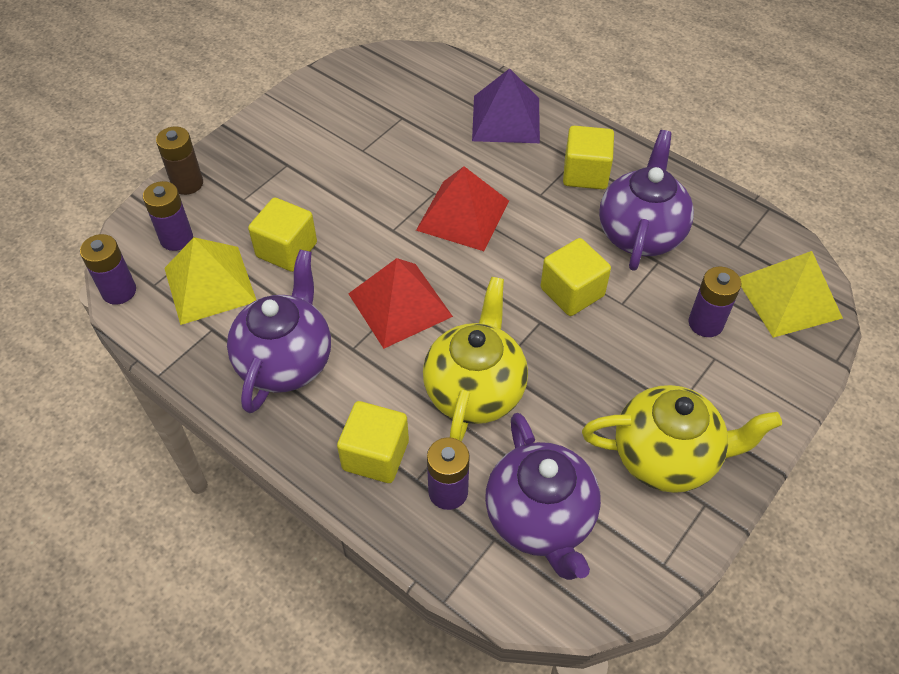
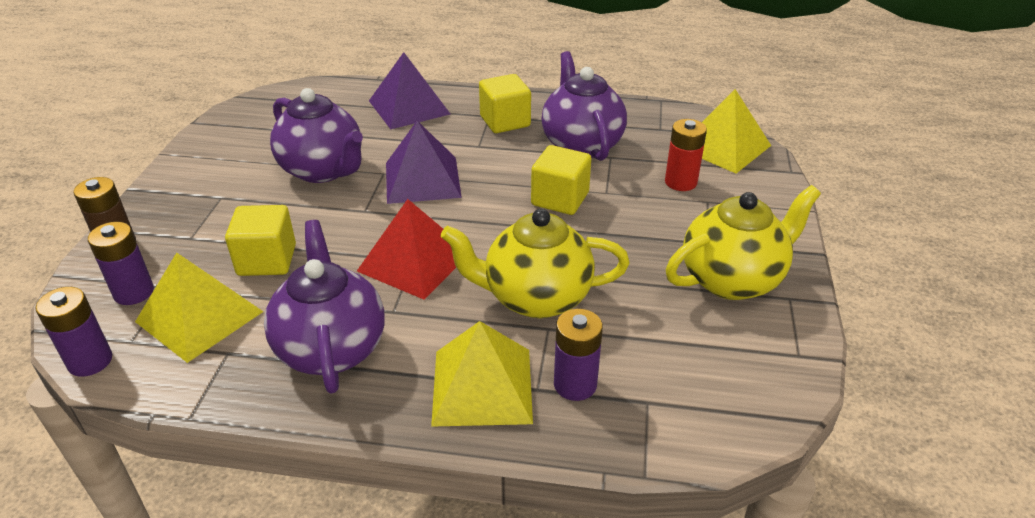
camera: 30 degrees left, 15 degrees down
(375, 455) = (482, 386): yellow cube -> yellow pyramid
(463, 215) = (422, 179): red pyramid -> purple pyramid
(475, 391) = (535, 298): yellow teapot -> yellow teapot turned 75 degrees counterclockwise
(540, 519) = (673, 368): purple teapot -> purple teapot (323, 170)
(705, 323) = (680, 182): purple battery -> red battery

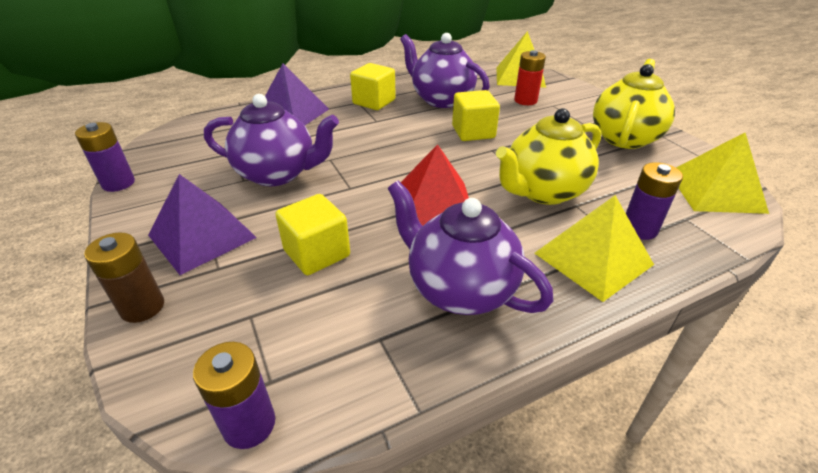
camera: 35 degrees left, 0 degrees up
(134, 292) = (217, 338): purple battery -> purple battery (118, 183)
(199, 316) = (314, 324): yellow pyramid -> yellow pyramid (715, 191)
(422, 179) = (366, 153): purple pyramid -> purple pyramid (202, 236)

